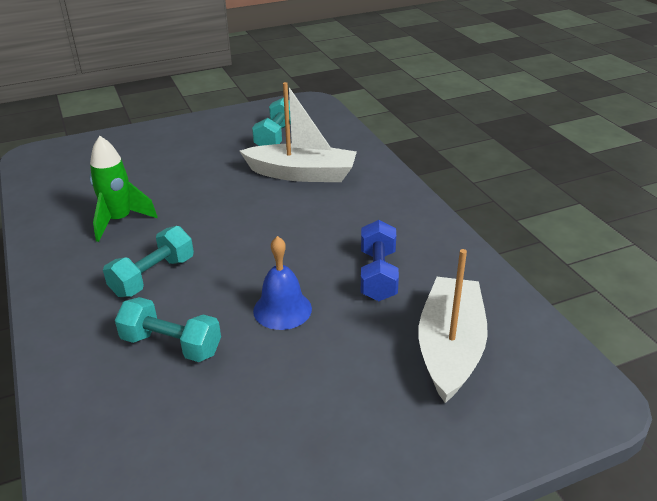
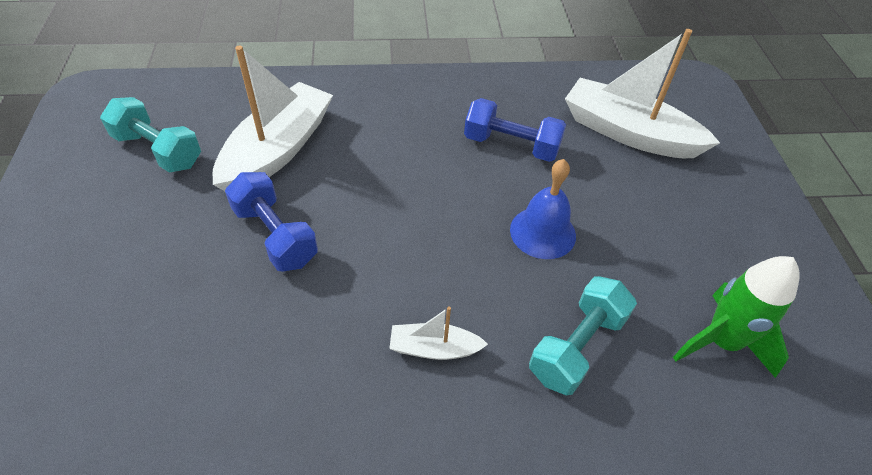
camera: 75 degrees left, 15 degrees up
(119, 221) = (269, 376): green rocket -> green rocket (721, 342)
(153, 276) = (434, 348): turquoise dumbbell -> white boat
(225, 194) = (275, 235): none -> blue dumbbell

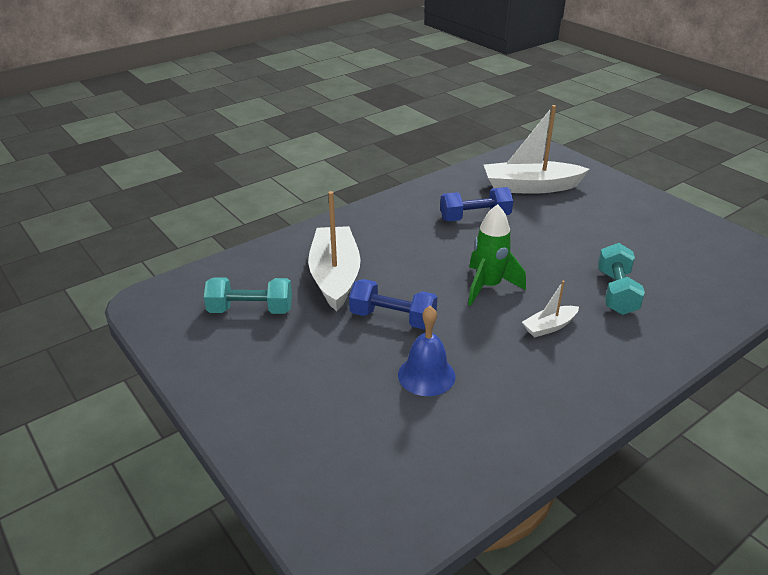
camera: 30 degrees left, 15 degrees down
(542, 232) = (541, 251): blue bell -> blue bell (426, 375)
(721, 342) = (676, 260): green rocket -> green rocket (488, 286)

